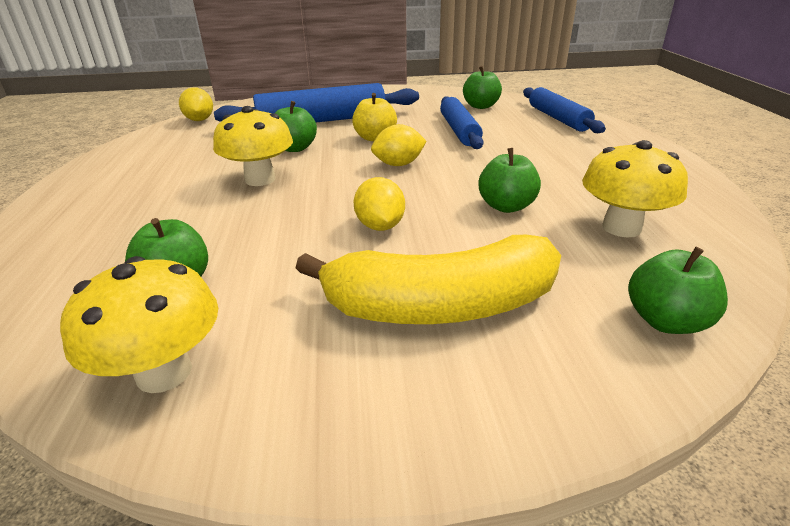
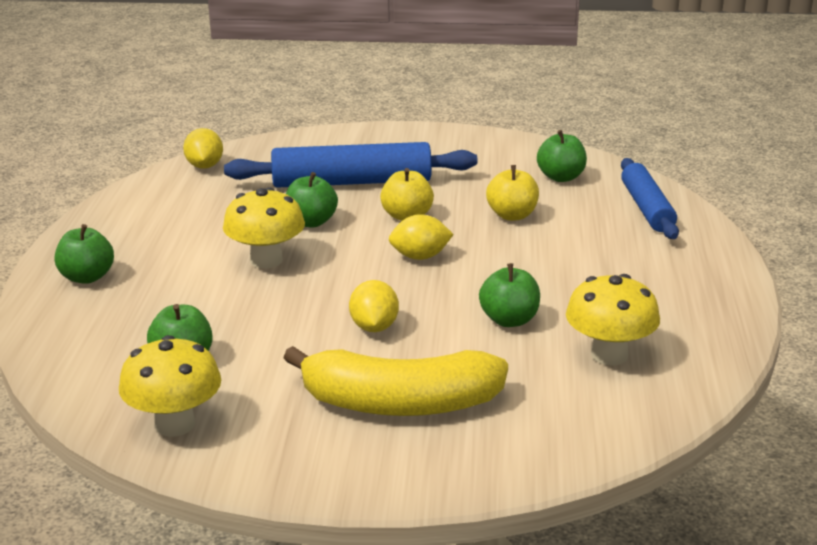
camera: 10 degrees right, 5 degrees down
(459, 131) = (512, 215): blue rolling pin -> yellow apple
(666, 321) = (580, 437): green apple -> green apple (87, 277)

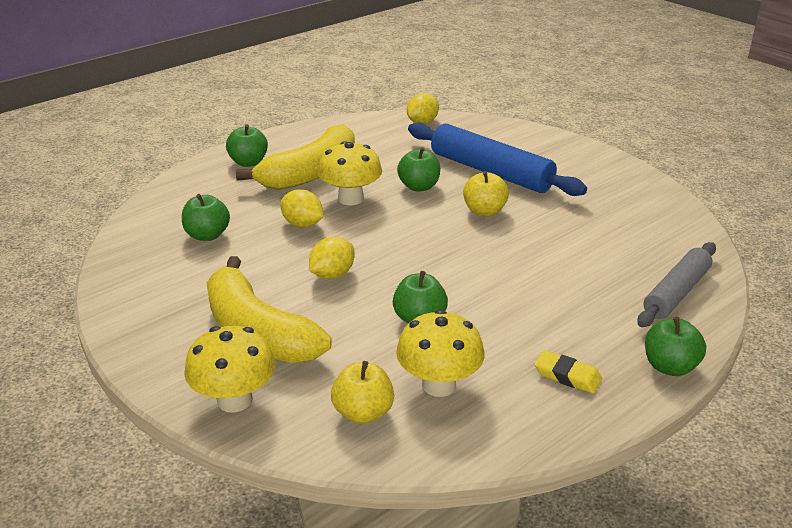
camera: 45 degrees right, 5 degrees up
(175, 424) = (139, 271): yellow mushroom -> yellow mushroom (234, 400)
(179, 257) = (310, 173): none -> yellow banana
(420, 257) = (442, 243): yellow lemon -> yellow lemon (302, 224)
(512, 215) = (558, 246): yellow apple -> yellow apple (363, 412)
(561, 177) = (648, 235): green apple -> green apple (669, 366)
(647, 208) = (676, 293): blue rolling pin -> grey rolling pin
(677, 299) = (567, 376): none -> yellow eraser

